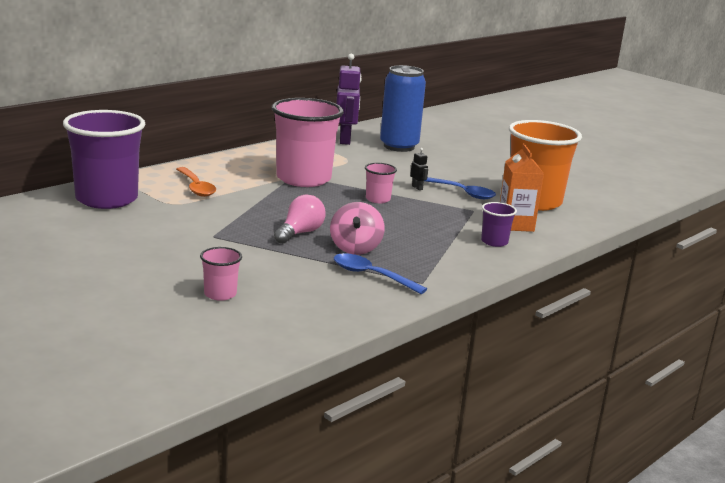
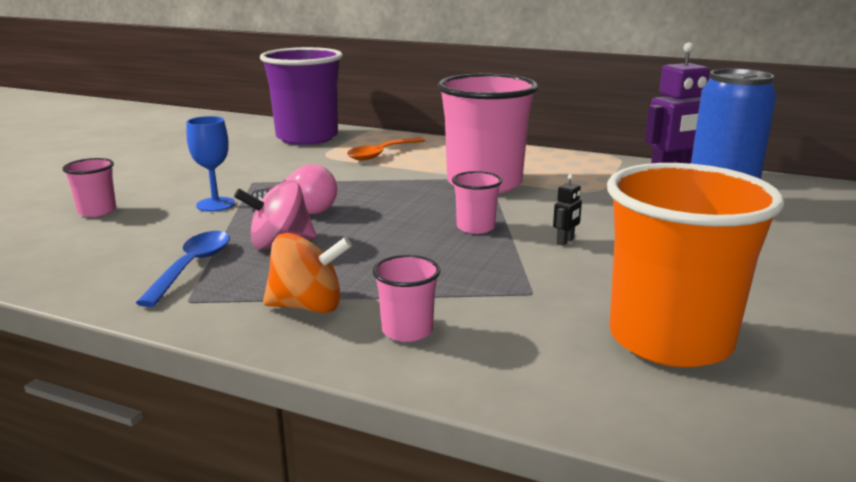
camera: 70 degrees right, 0 degrees up
(254, 254) = (216, 204): none -> blue goblet
(452, 256) = (308, 306): none -> orange spinning top
(462, 193) = (601, 273): blue spoon -> none
(494, 242) = (407, 330): purple cup -> pink cup
(515, 225) = (516, 338): orange carton -> none

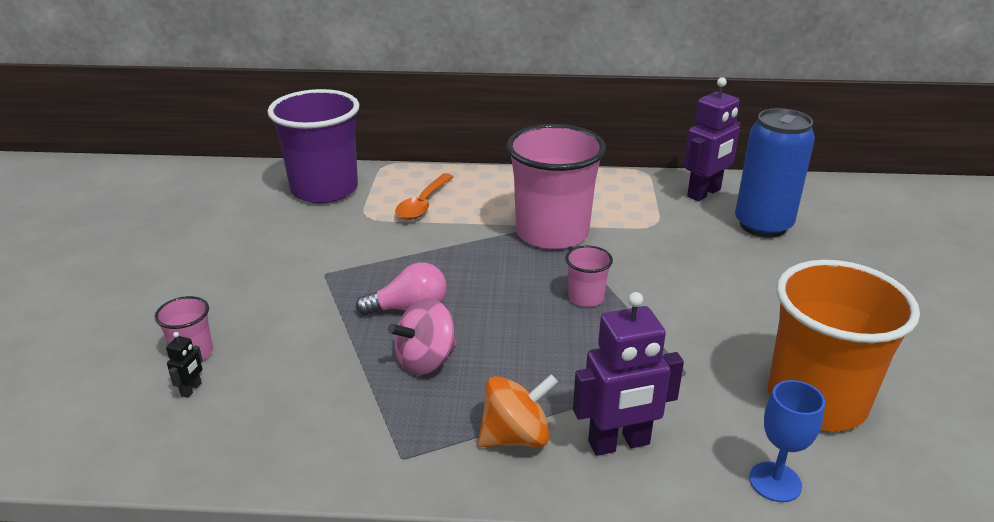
camera: 20 degrees left, 10 degrees up
(192, 267) = (367, 412): blue spoon -> none
(216, 204) = (314, 316): blue goblet -> blue goblet (775, 482)
(407, 330) = (619, 443): pink cup -> purple robot
(565, 241) = (671, 300): black robot -> black robot (191, 389)

